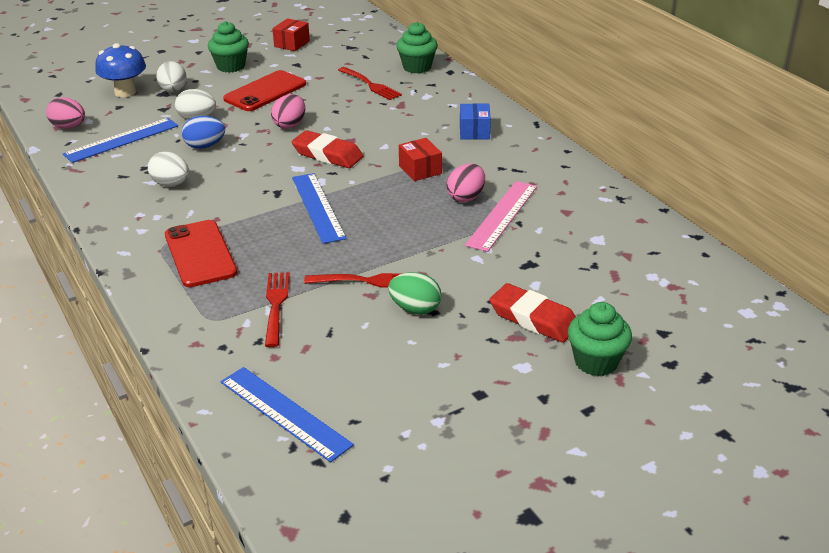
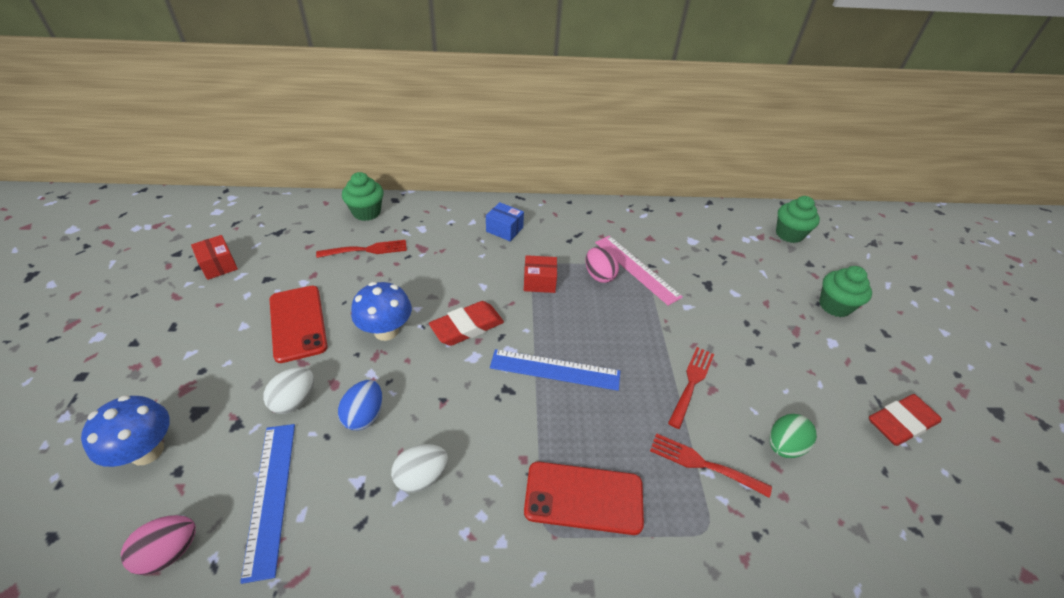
camera: 65 degrees left, 10 degrees up
(173, 91) = (203, 399): white egg -> none
(231, 66) = (207, 328): green cupcake -> green cupcake (789, 234)
(284, 413) = (869, 519): blue ruler -> none
(290, 125) = (386, 331): pink egg -> blue mushroom
(415, 309) = (743, 370): green egg -> green egg (784, 446)
(533, 319) = (777, 312): red eraser -> red eraser (900, 423)

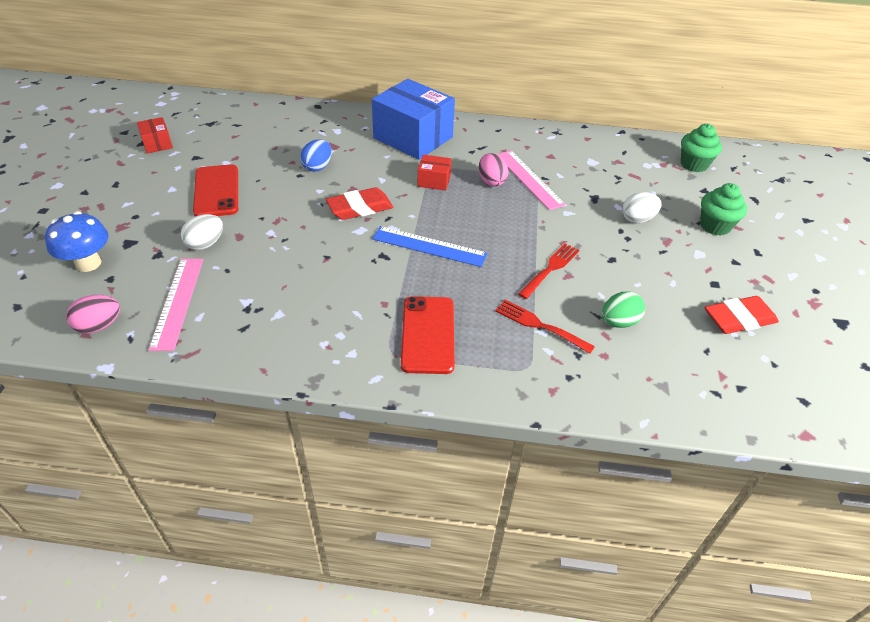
camera: 10 degrees right, 0 degrees up
(270, 496) = (177, 302): blue ruler -> pink ruler
(364, 415) = (260, 260): blue egg -> blue egg (317, 167)
(366, 212) = (290, 114): green cupcake -> none
(366, 250) = (284, 143): red fork -> none
(386, 331) = (289, 204): blue mushroom -> none
(421, 477) = (297, 305): white egg -> white egg (637, 219)
(504, 229) = (413, 137): blue box -> blue box, size x2.23
(584, 498) = (428, 334): red phone -> red phone turned 75 degrees clockwise

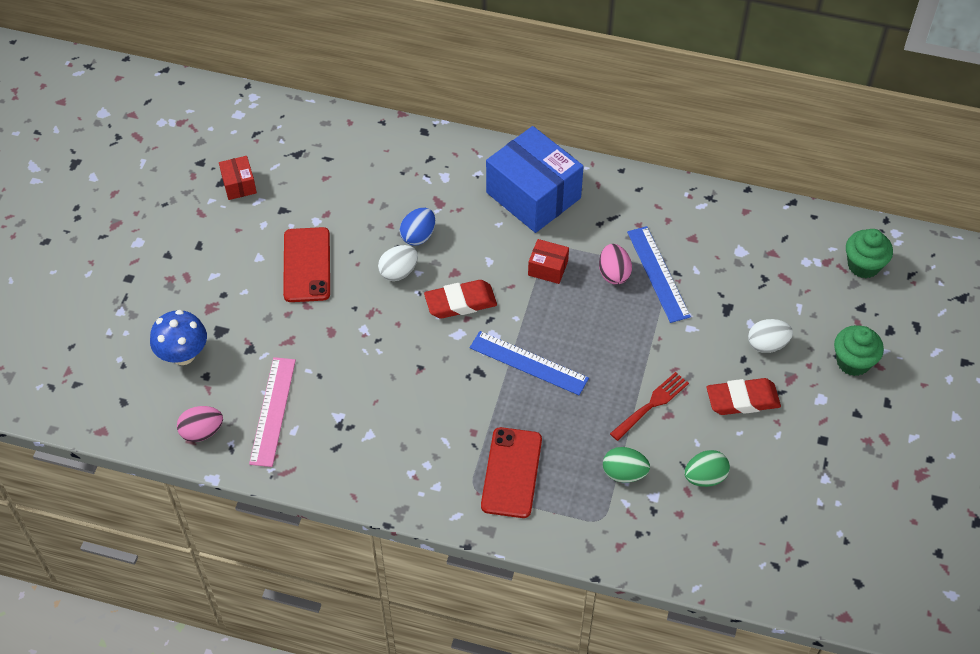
camera: 10 degrees right, 10 degrees up
(205, 244) = (297, 339): white egg -> white egg (398, 272)
(529, 179) = (658, 274): pink ruler -> blue ruler
(540, 325) = (624, 473): red fork -> green egg
(738, 319) = (831, 486): red eraser -> red eraser (742, 400)

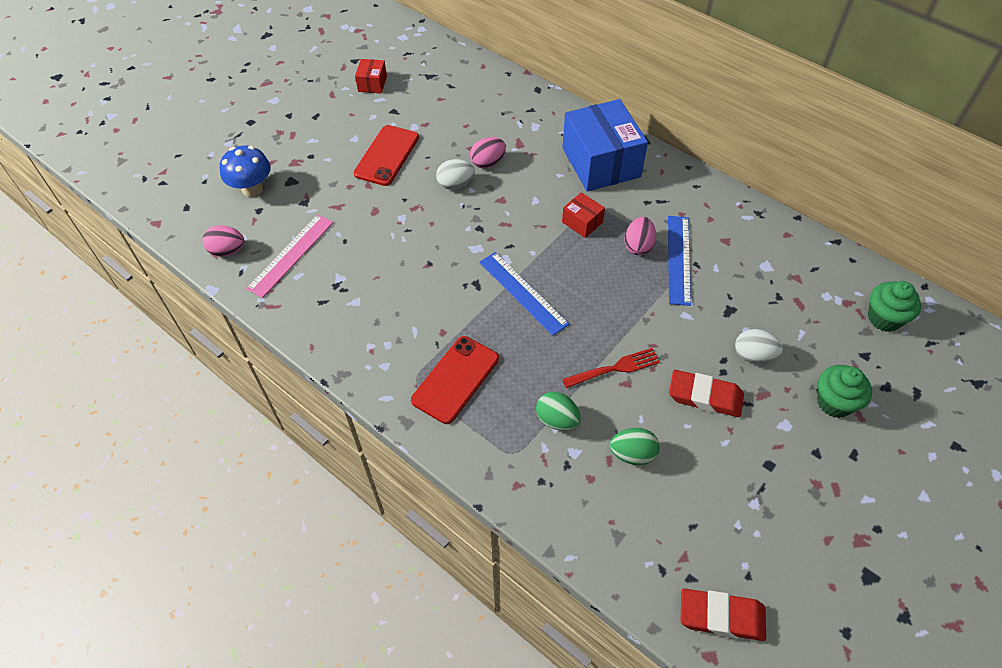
camera: 25 degrees right, 0 degrees up
(418, 236) = (488, 163): blue egg -> pink egg
(460, 302) = (492, 224): red eraser -> red eraser (721, 616)

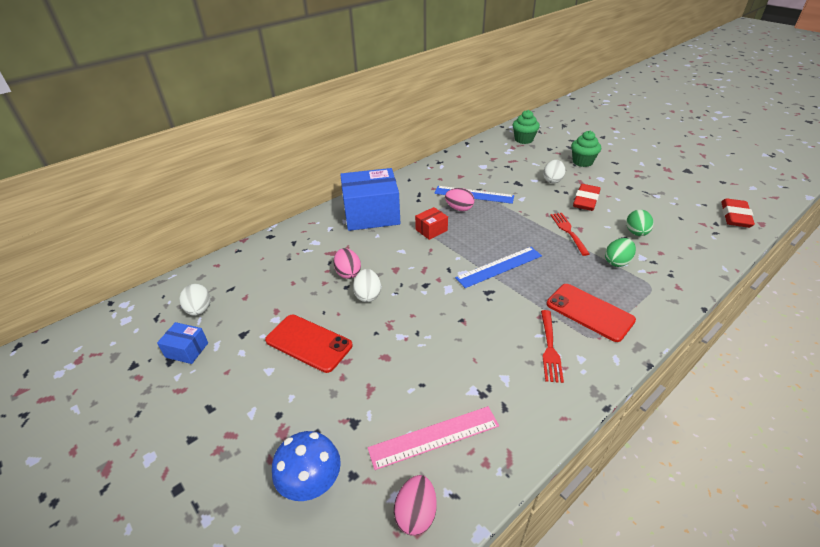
camera: 80 degrees left, 15 degrees down
(291, 255) = (434, 437): pink ruler -> pink ruler turned 60 degrees counterclockwise
(372, 84) = (187, 350): red box -> blue box
(396, 338) = (549, 348): none -> red fork
(420, 75) = (199, 310): none -> white egg

